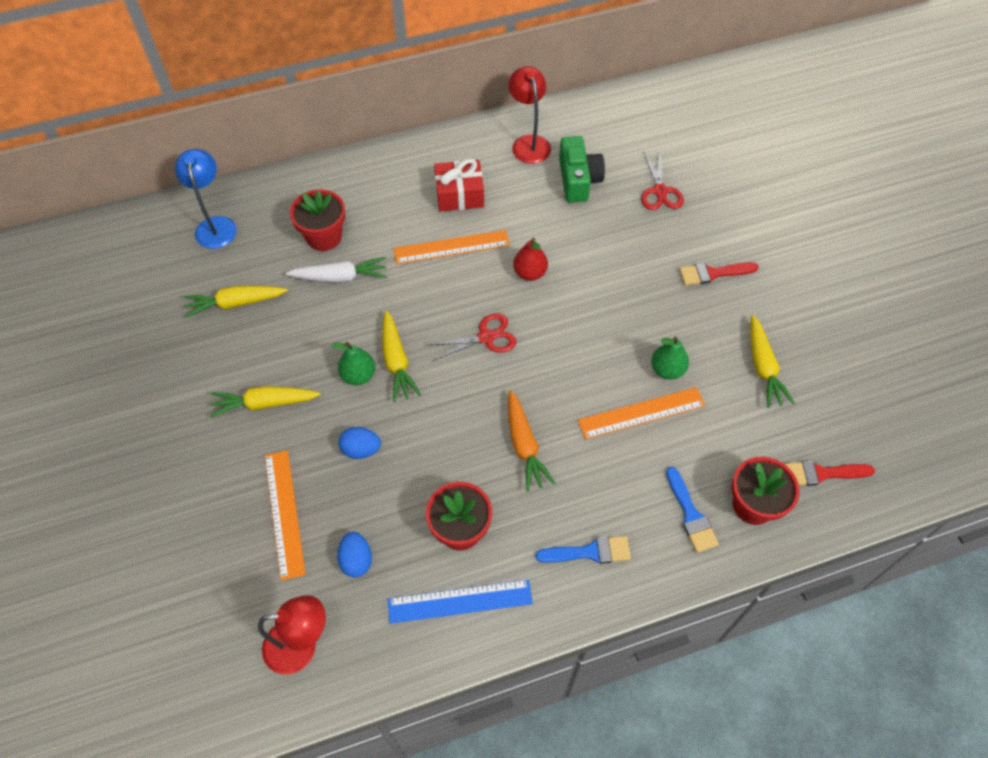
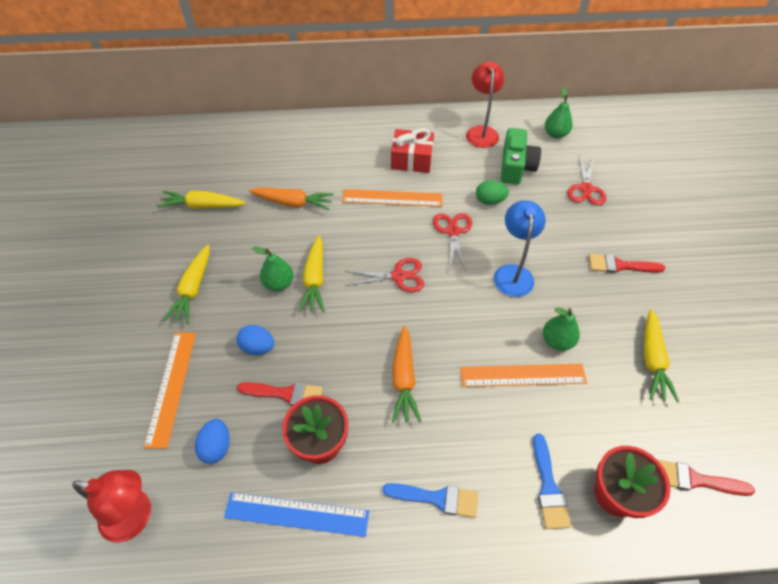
camera: 15 degrees right, 5 degrees down
(215, 225) = (211, 146): blue lamp -> blue lamp (513, 273)
(265, 403) = (193, 289): yellow carrot -> yellow carrot turned 90 degrees counterclockwise
(324, 237) = (291, 170): red flower pot -> none
(340, 277) = (293, 203): white carrot -> orange carrot
(408, 490) = (286, 394): none -> red brush
(530, 273) = (453, 231): red pear -> red scissors
(560, 227) = (489, 201): none -> green egg
(612, 129) = (555, 134): none -> green pear

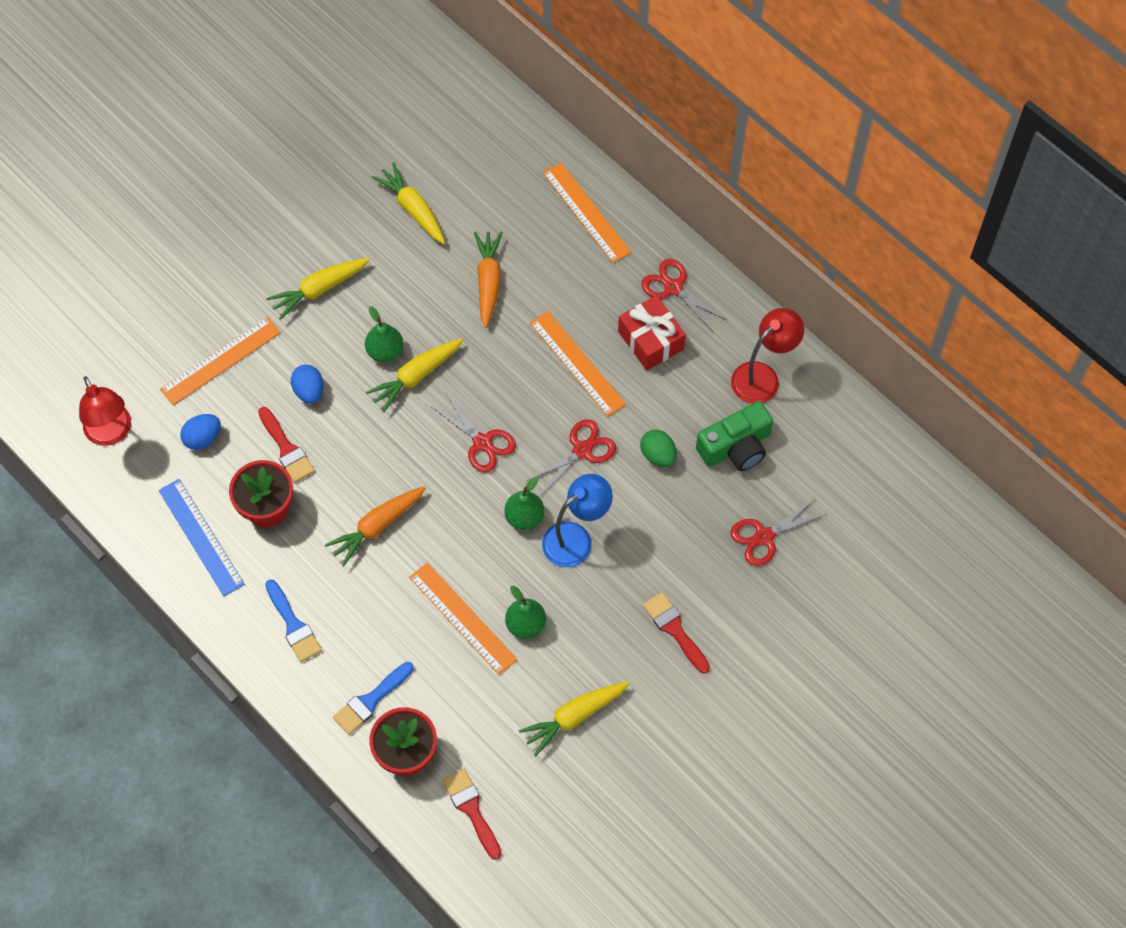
camera: 50 degrees right, 10 degrees up
(293, 203) = (488, 281): orange carrot -> orange carrot turned 150 degrees counterclockwise
(302, 137) = (586, 212): none -> orange ruler
(389, 132) = (673, 288): none -> red scissors
(555, 134) = (832, 454): green pear -> green pear (524, 517)

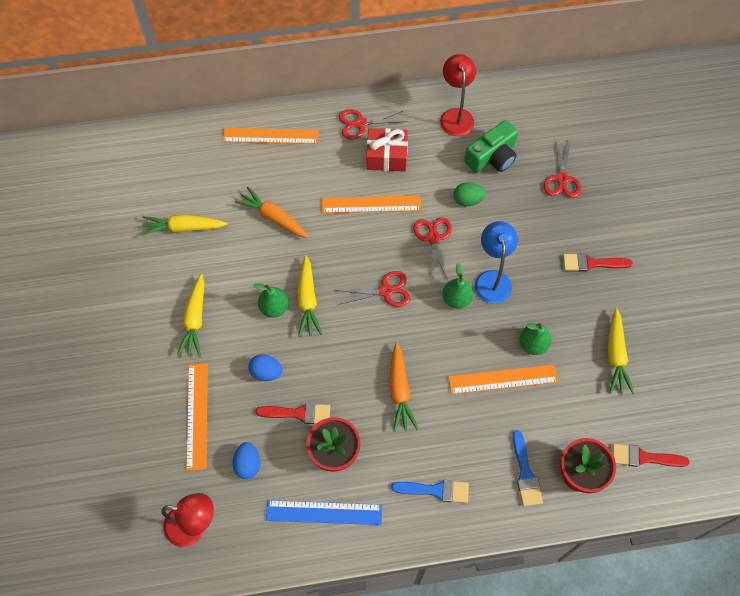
camera: 55 degrees left, 0 degrees up
(736, 447) = (492, 157): green camera -> green camera turned 45 degrees clockwise

